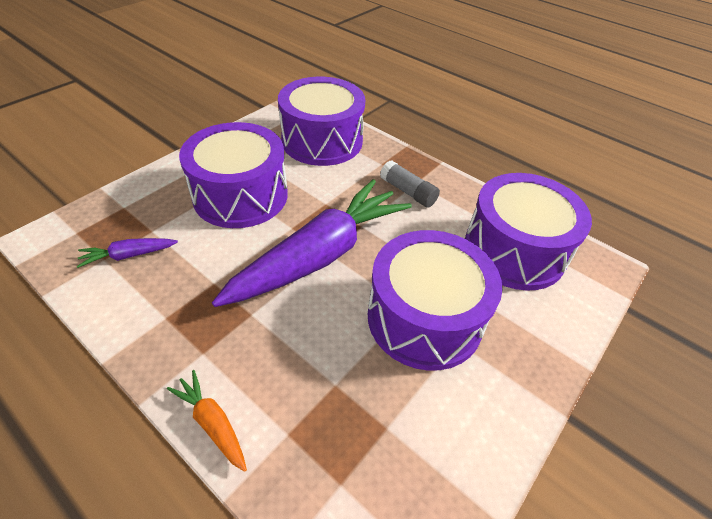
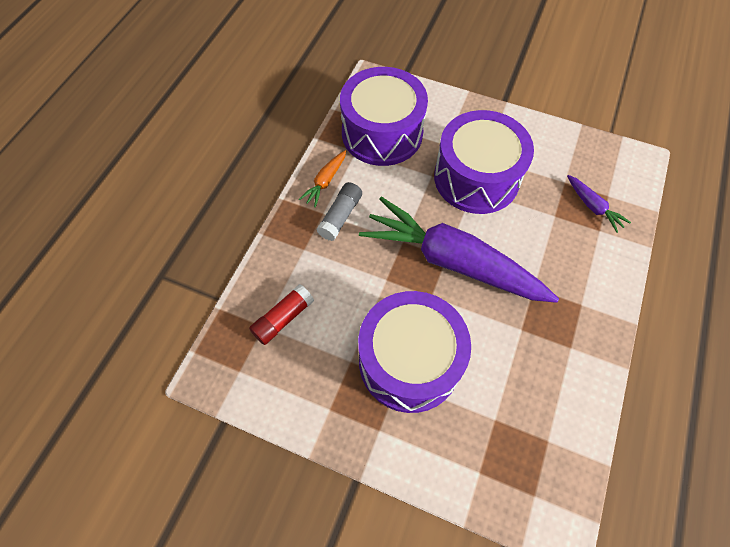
camera: 105 degrees left, 15 degrees up
(129, 255) = (533, 420): purple carrot -> purple carrot (593, 207)
(212, 423) = (619, 273): orange carrot -> orange carrot (325, 182)
(322, 141) = (283, 318): purple drum -> red glue stick

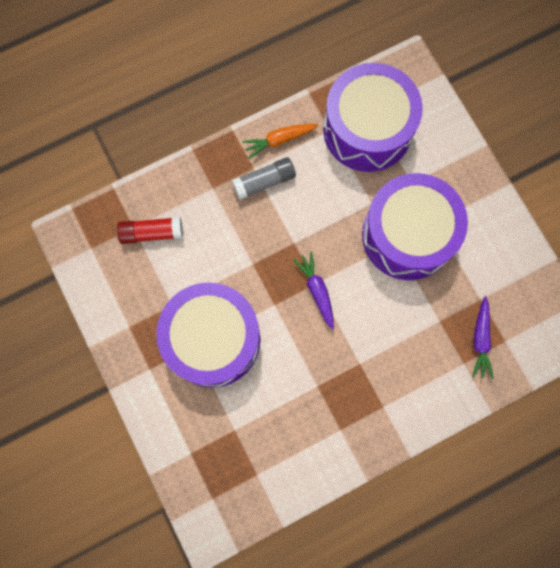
camera: 40 degrees right, 15 degrees up
(452, 261) = (316, 290): purple carrot -> purple carrot, size x0.41

